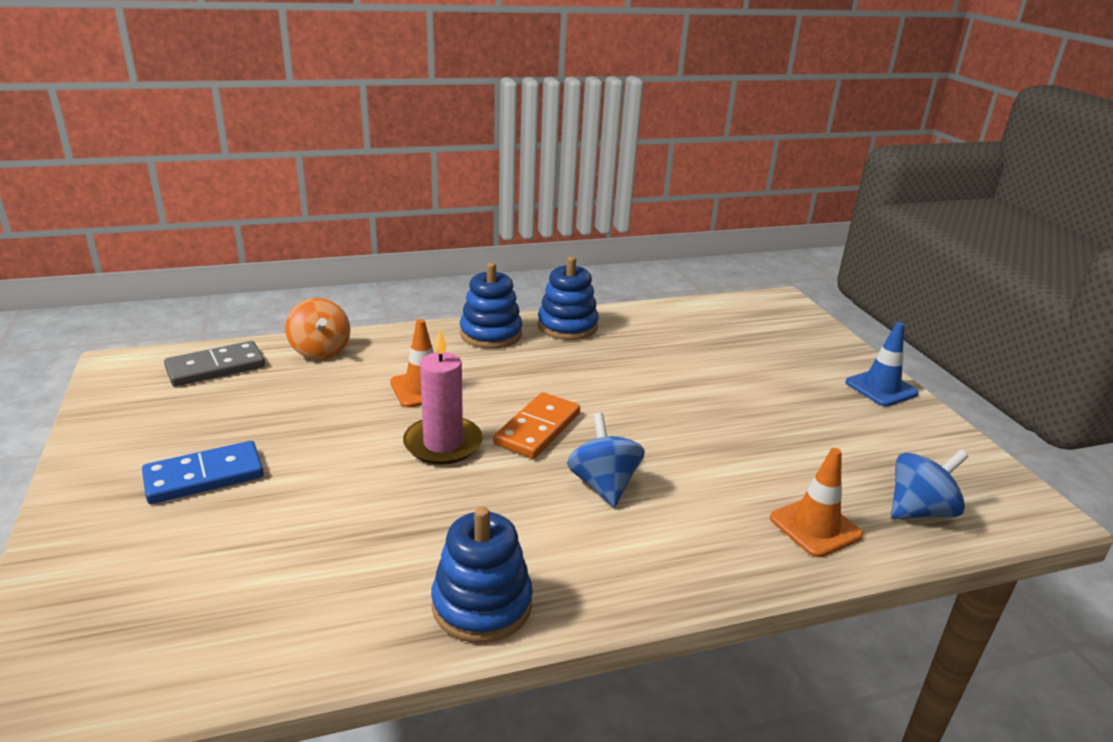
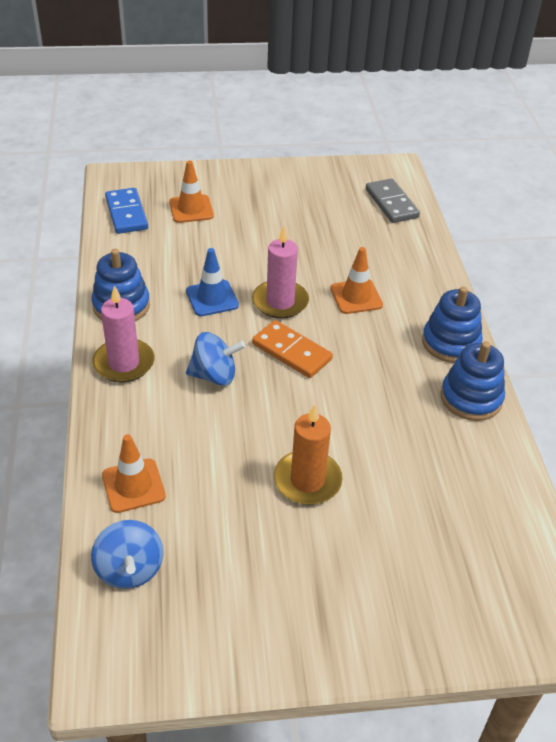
camera: 100 degrees right, 15 degrees up
(189, 560) = (191, 209): none -> orange traffic cone
(204, 476) = (263, 208): blue domino -> blue domino (126, 213)
(320, 351) = (416, 248): orange spinning top -> none
(614, 575) = (124, 363): none -> pink candle
(724, 408) = (307, 480): none -> orange candle
(881, 388) = (333, 644): blue traffic cone -> blue traffic cone (212, 298)

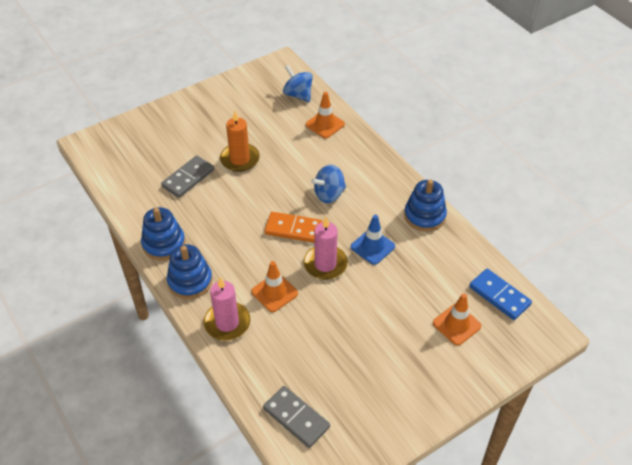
camera: 155 degrees right, 5 degrees up
(124, 363) = (387, 180): pink candle -> pink candle (227, 323)
(403, 481) = (188, 178): none -> grey domino

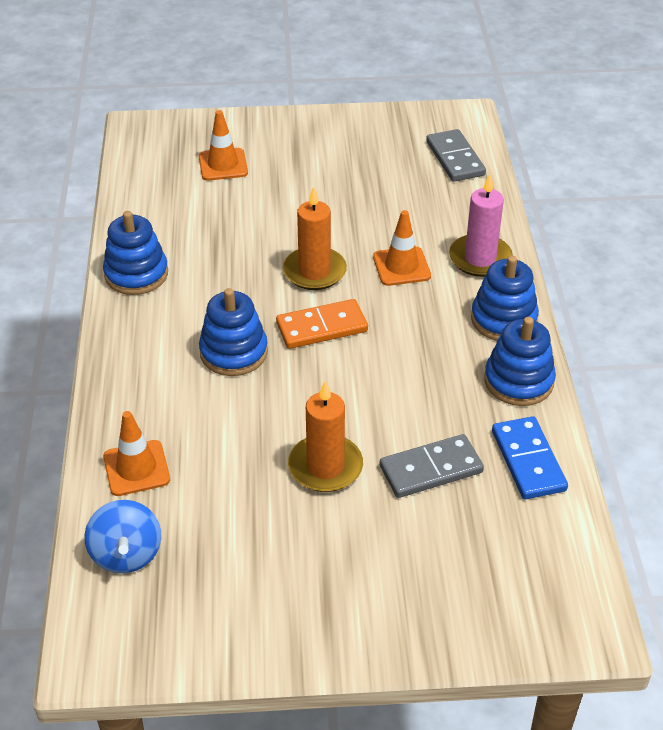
camera: 150 degrees left, 5 degrees down
(293, 229) = (322, 327): orange domino -> orange domino turned 60 degrees counterclockwise
(325, 264) = (314, 271): pink candle -> orange candle
(329, 194) = (233, 352): blue spinning top -> blue stacking toy
(372, 247) = (238, 267): blue traffic cone -> none
(499, 295) = (149, 169): blue domino -> blue domino (528, 460)

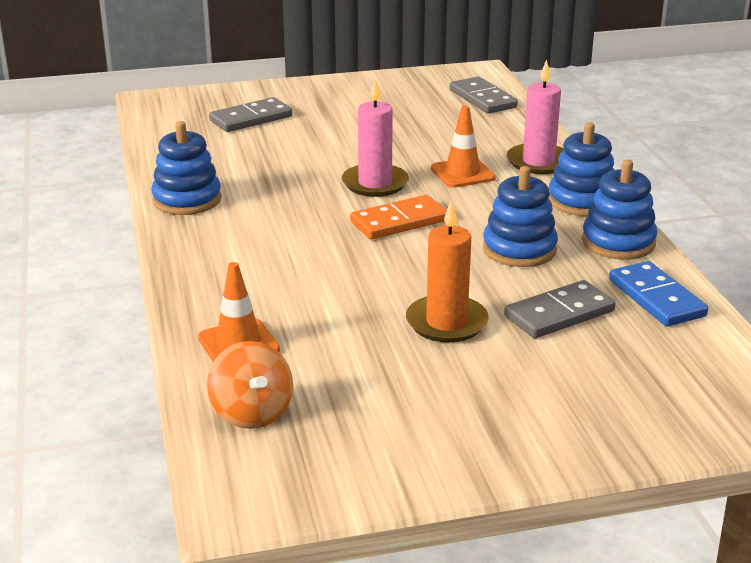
camera: 10 degrees left, 15 degrees down
(126, 554) = (252, 413): blue spinning top -> orange spinning top
(223, 165) = (251, 118): orange traffic cone -> grey domino
(233, 352) = (313, 247): blue stacking toy -> blue stacking toy (519, 249)
(314, 271) = (375, 183): orange candle -> pink candle

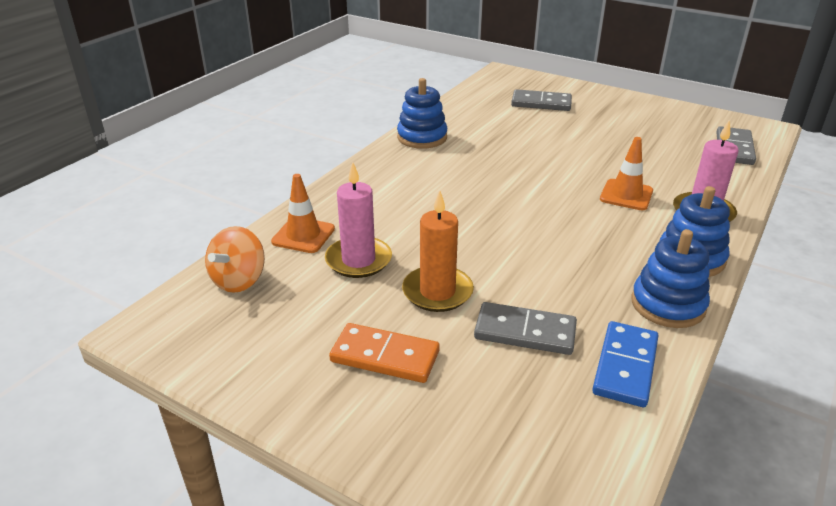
camera: 45 degrees right, 5 degrees up
(375, 183) = (551, 175): pink candle -> pink candle (358, 260)
(399, 222) = (523, 208): orange domino -> orange domino (385, 356)
(519, 249) = (576, 269): blue stacking toy -> none

